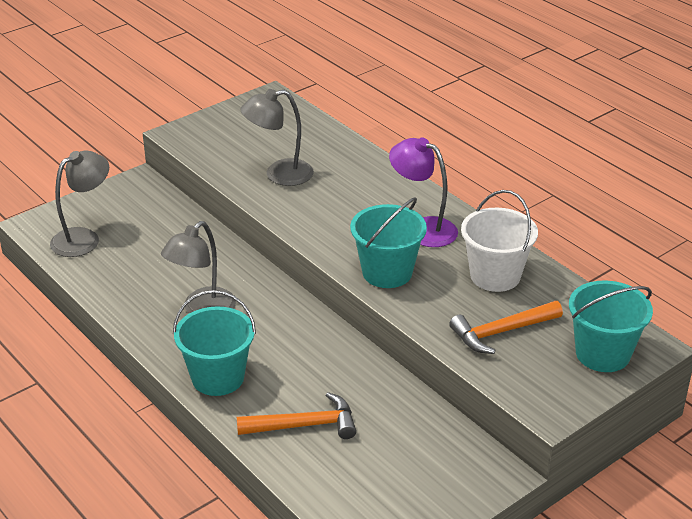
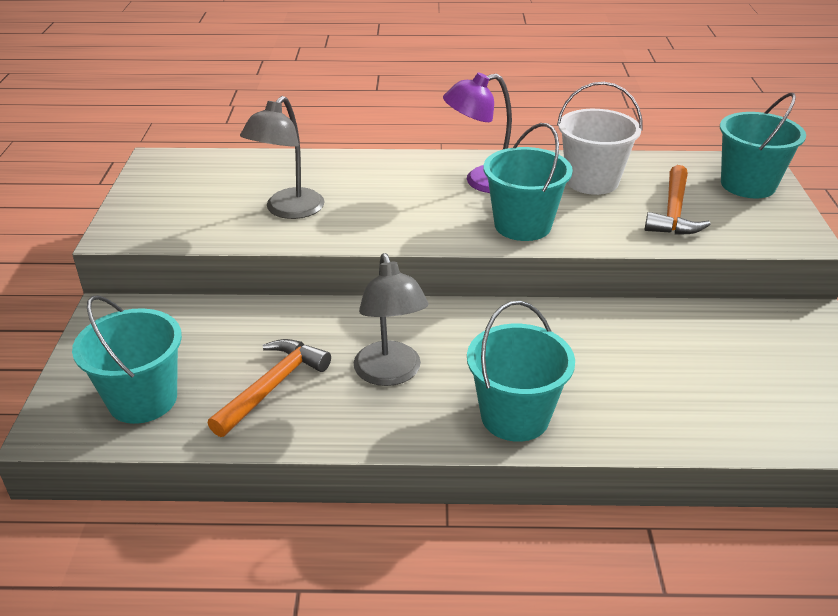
camera: 50 degrees left, 0 degrees up
(84, 238) = (143, 399): grey lamp -> turquoise bucket
(304, 425) = (649, 394): orange hammer -> orange hammer (272, 386)

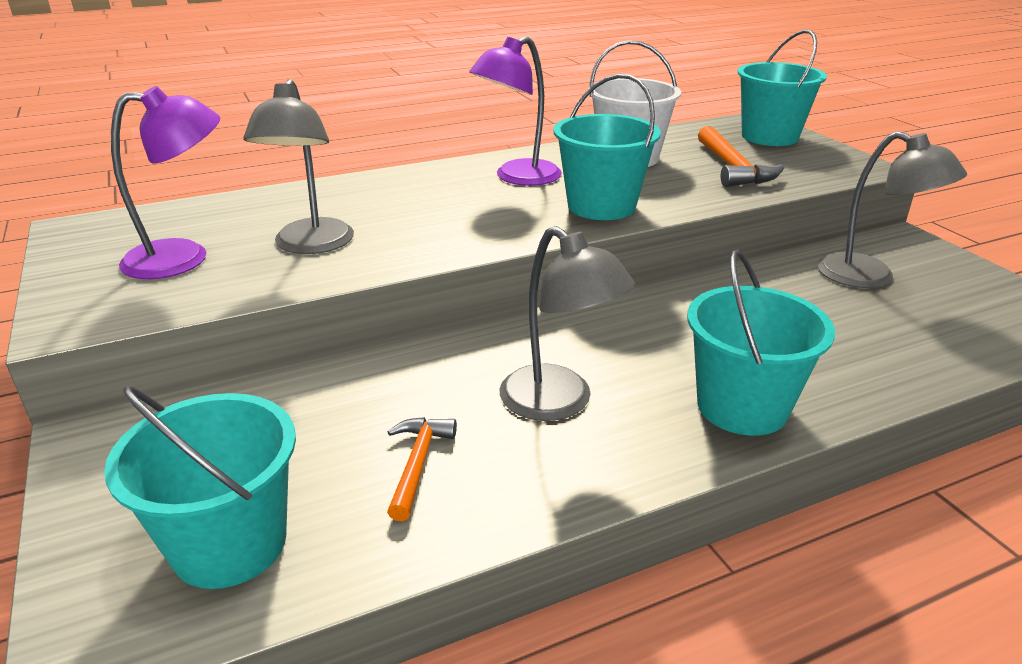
camera: 25 degrees left, 5 degrees down
(205, 201) = (184, 258): none -> purple lamp
(272, 386) = (417, 464): orange hammer -> orange hammer, size x0.65
(735, 344) = (870, 277): none -> grey lamp

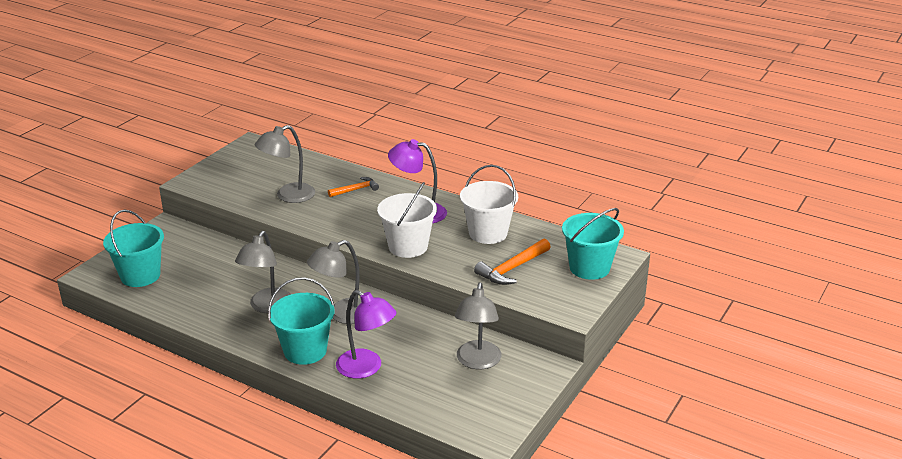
camera: 55 degrees right, 0 degrees up
(184, 258) = (251, 176): purple lamp -> purple lamp (366, 368)
(417, 464) = (204, 291): orange hammer -> orange hammer (355, 190)
(601, 206) = (408, 246): turquoise bucket -> white bucket
(659, 338) = (342, 315): none -> grey lamp

